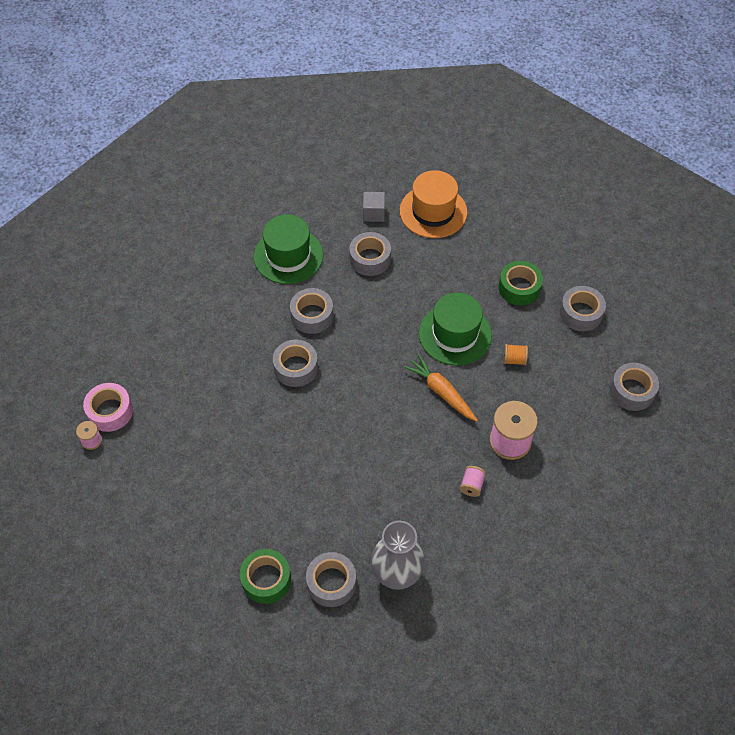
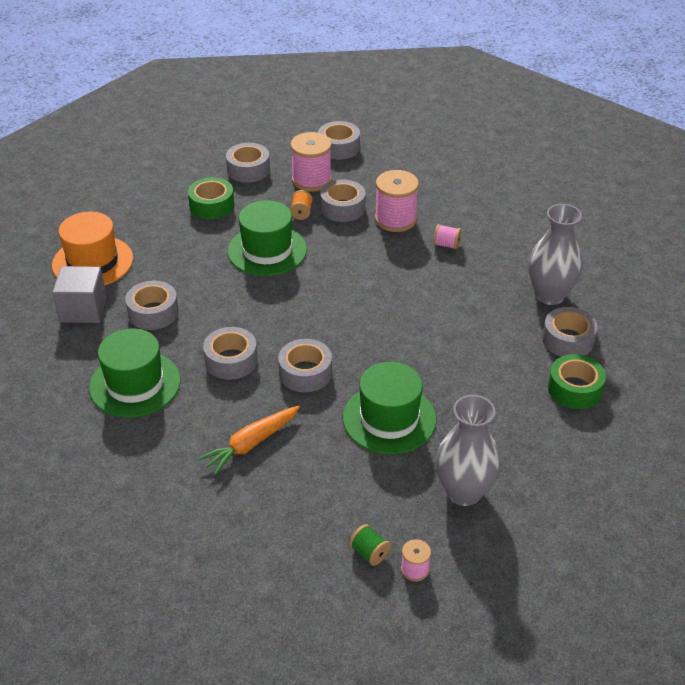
camera: 90 degrees left, 15 degrees down
(110, 411) = (369, 553): pink tape -> green spool
(158, 478) = (464, 492): none -> grey vase
(240, 428) = (389, 419): none -> green hat
(373, 213) = (83, 309): grey cube -> grey cube, size x1.52
(441, 392) = (339, 261): orange carrot -> orange carrot (251, 444)
(525, 394) = (342, 208): none -> grey tape
(569, 367) = (311, 180): none -> pink spool

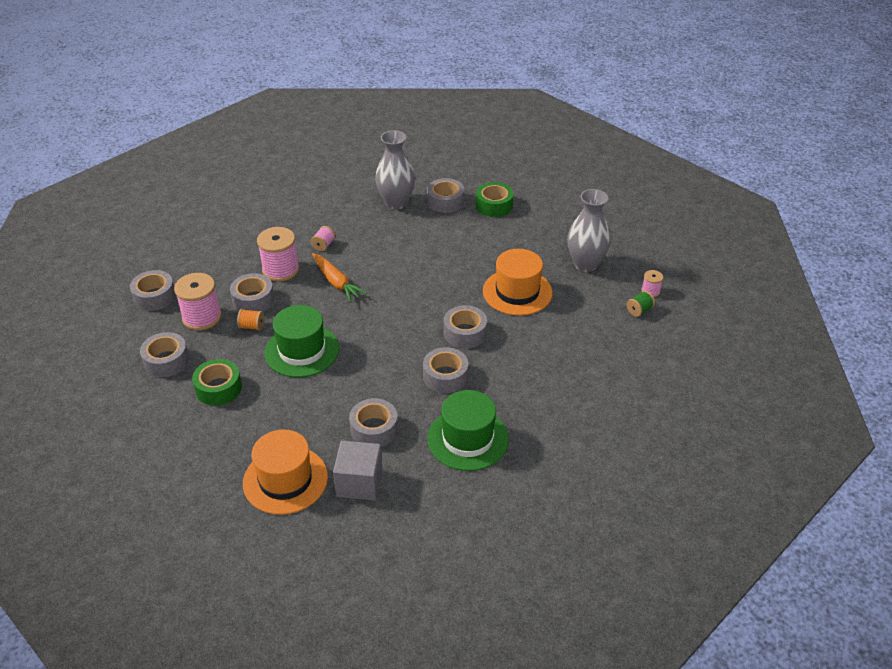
camera: 85 degrees left, 0 degrees up
(251, 444) = (540, 366): orange carrot -> orange carrot (336, 282)
(389, 419) = (517, 292): green hat -> orange hat

